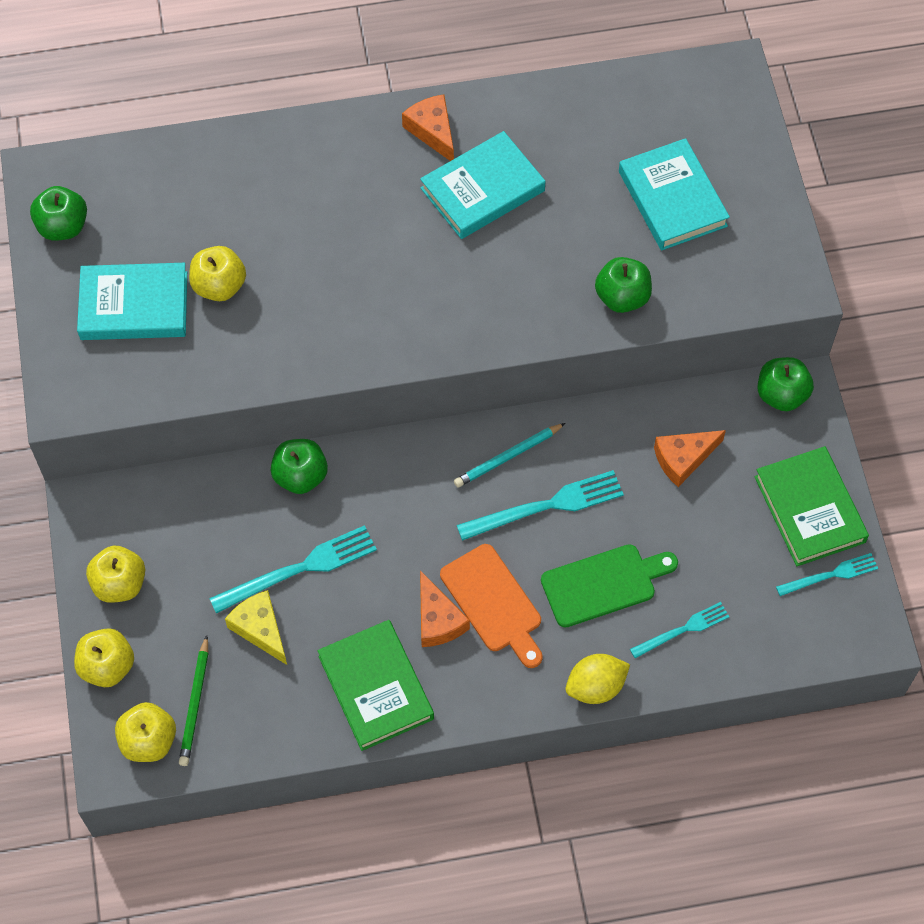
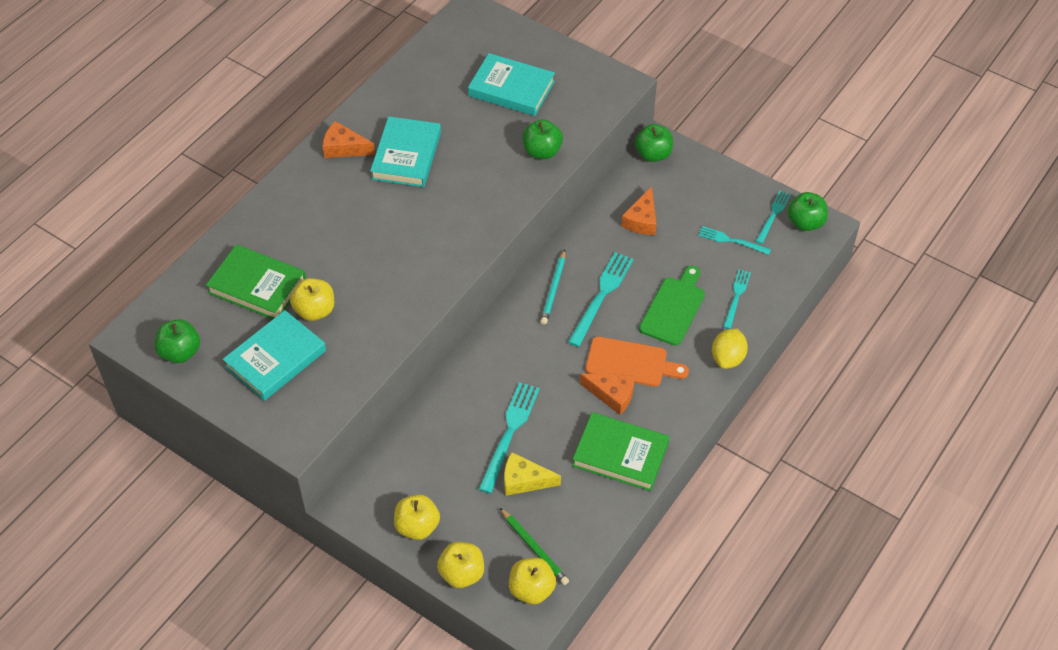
camera: 45 degrees left, 10 degrees down
(300, 476) = (454, 388): green apple -> green apple (805, 223)
(751, 564) = (731, 240): none -> turquoise fork
(809, 509) = (728, 194): green book -> green book (257, 286)

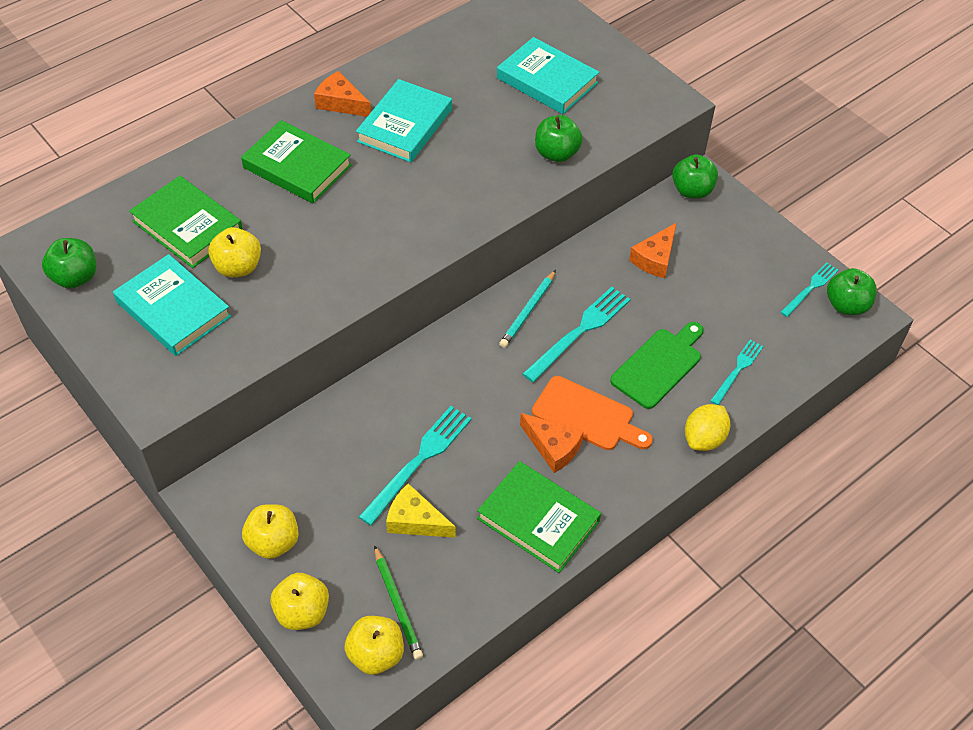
camera: 15 degrees right, 0 degrees up
(275, 359) = (173, 309): turquoise book -> turquoise book turned 75 degrees clockwise
(329, 212) = (297, 166): none -> green book
(731, 240) = (752, 305): turquoise fork -> none

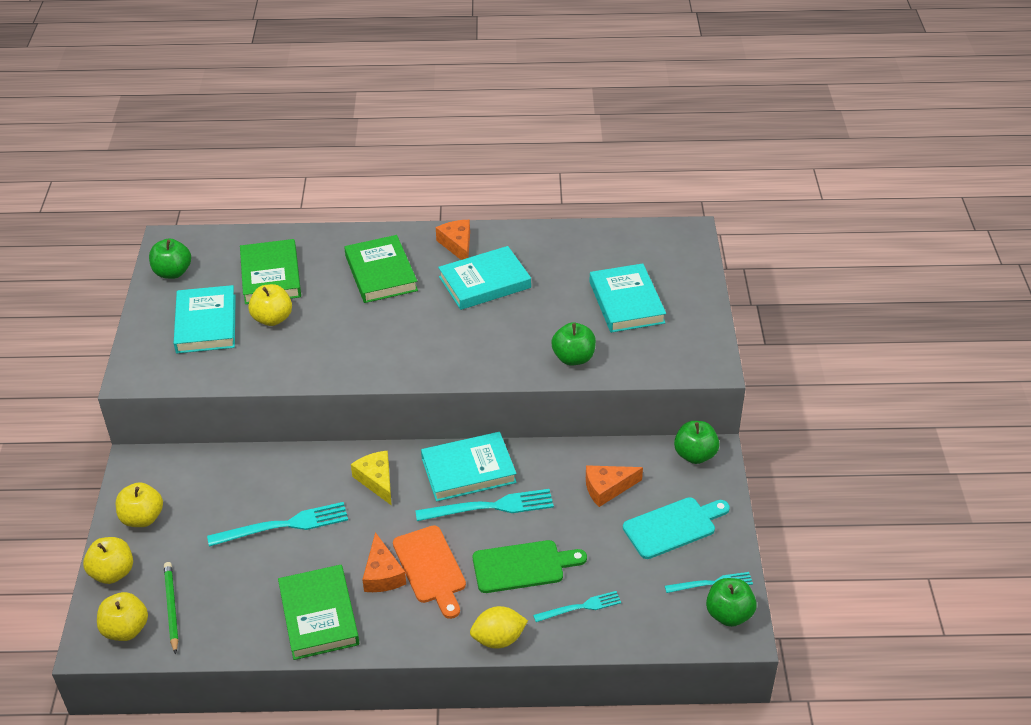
camera: 40 degrees right, 10 degrees down
(397, 604) = (171, 608): green pencil -> green pencil turned 150 degrees clockwise
(415, 520) = (240, 562): yellow cheese -> yellow cheese (376, 480)
(528, 311) = (468, 470): turquoise pencil -> turquoise book
(736, 260) = (673, 526): none -> turquoise cutting board

